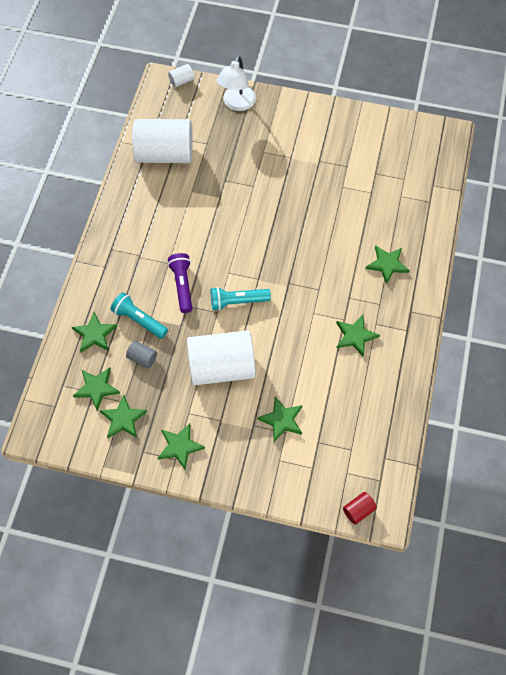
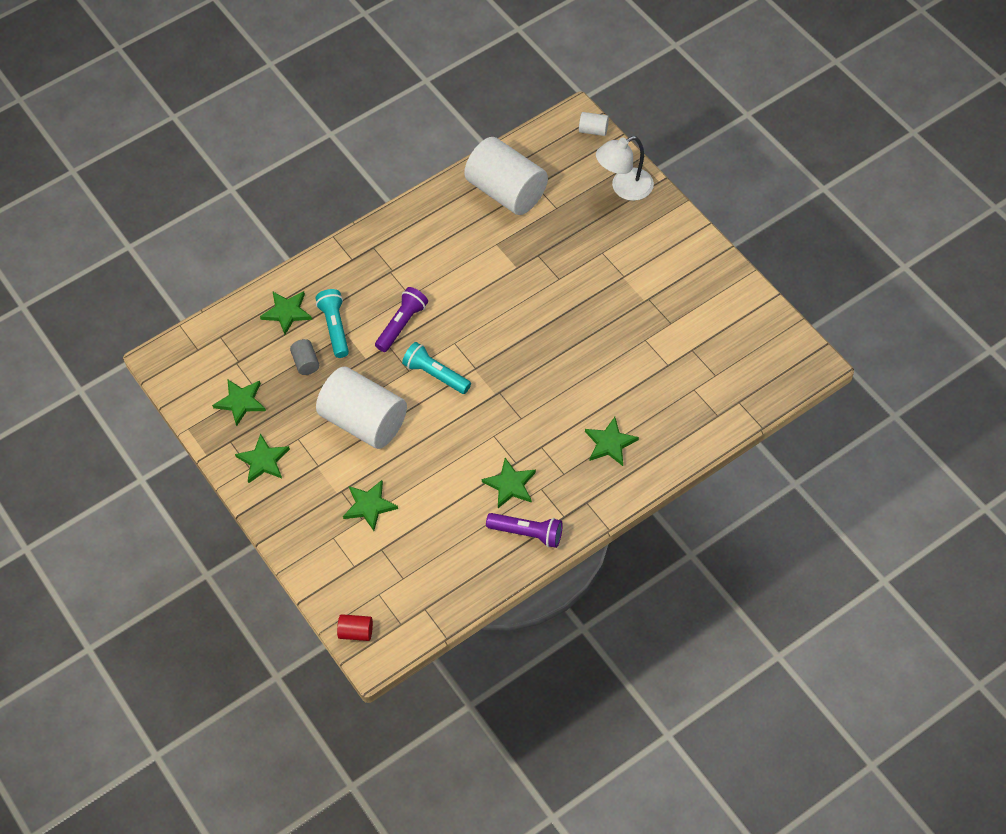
camera: 45 degrees right, 5 degrees down
(96, 388) = (244, 360): green star -> none
(396, 358) = (527, 533): none -> purple flashlight

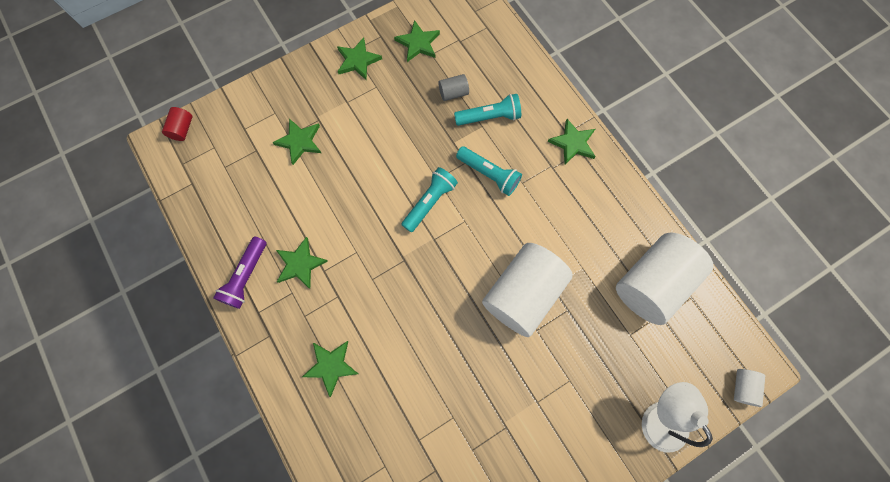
camera: 90 degrees right, 15 degrees up
(287, 312) = (509, 78): green star -> green star (573, 143)
(364, 421) = (386, 139): white cylinder -> white cylinder (522, 294)
(402, 324) = (489, 174): purple flashlight -> turquoise flashlight

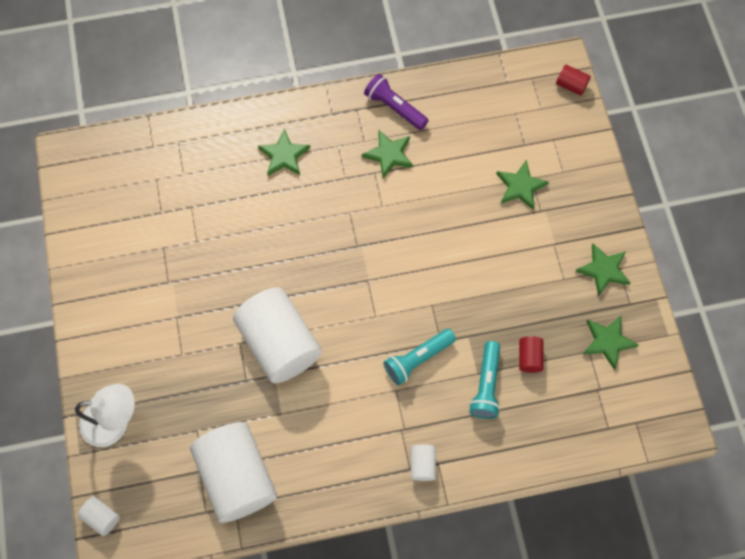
camera: 110 degrees right, 5 degrees down
(429, 202) = (408, 289): turquoise flashlight -> none
(453, 93) = (529, 357): grey cylinder -> red cylinder
(573, 143) = (422, 464): green star -> white cylinder

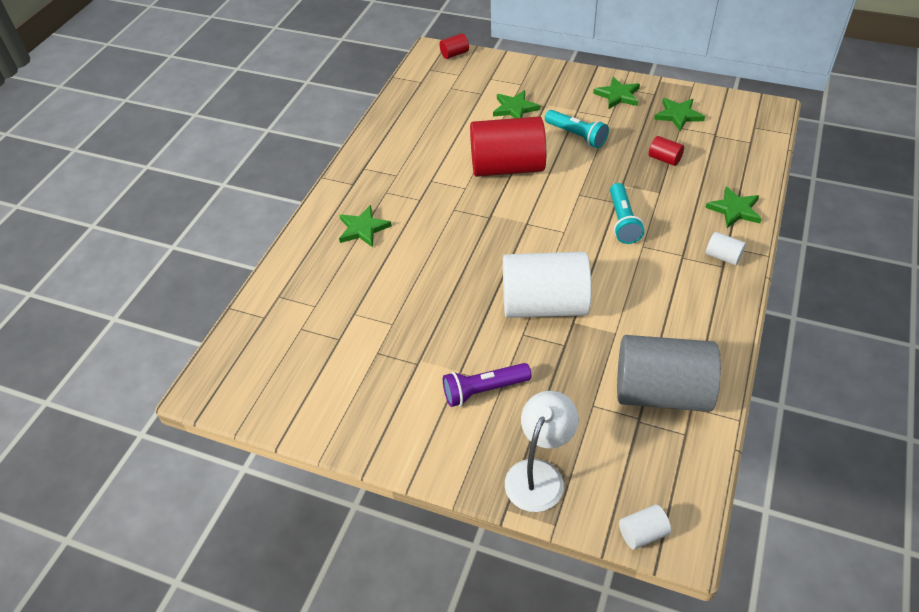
camera: 55 degrees left, 20 degrees down
(237, 477) = (661, 392): white cylinder -> grey cylinder
(389, 154) = (422, 166): green star -> green star (734, 209)
(394, 108) = (384, 146): purple flashlight -> purple flashlight (484, 390)
(431, 225) = (507, 167): none -> red cylinder
(486, 385) = (673, 191): turquoise flashlight -> turquoise flashlight (576, 136)

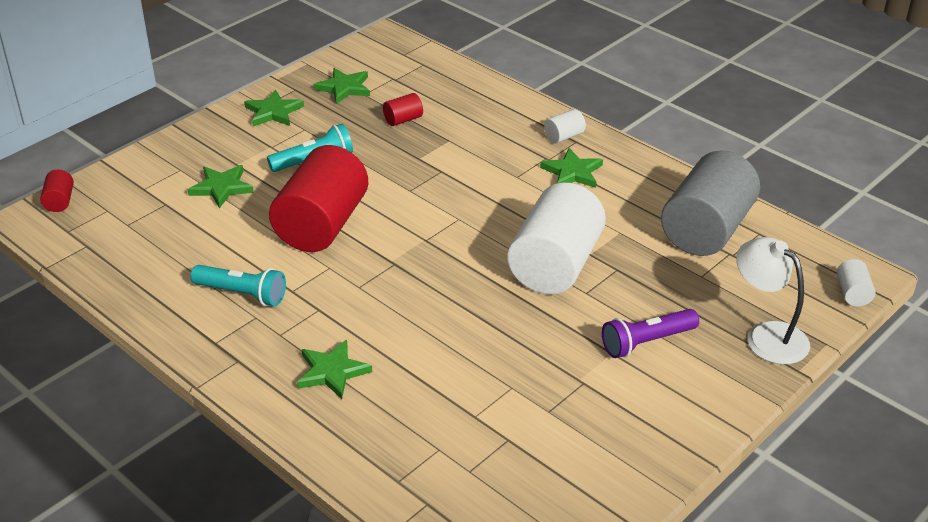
camera: 70 degrees left, 10 degrees down
(484, 390) = (647, 342): purple flashlight -> purple flashlight turned 60 degrees clockwise
(623, 221) = (473, 176): turquoise flashlight -> turquoise flashlight (242, 294)
(734, 209) = (508, 107): green star -> green star (572, 172)

